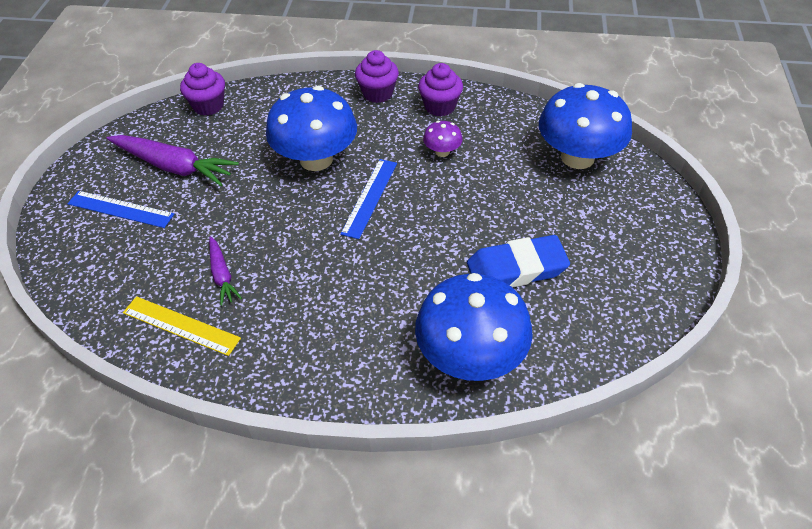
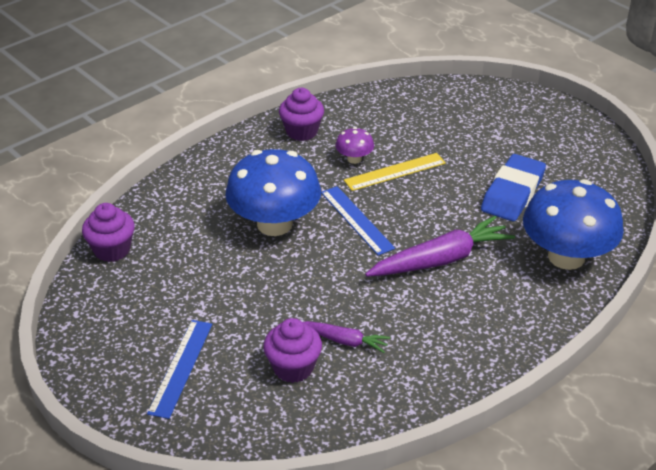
camera: 50 degrees left, 10 degrees down
(120, 209) = (181, 367): blue ruler -> blue ruler turned 45 degrees counterclockwise
(174, 166) = (168, 309): purple carrot -> purple carrot (441, 259)
(181, 325) = (373, 390): yellow ruler -> yellow ruler (395, 172)
(377, 93) = (240, 152): purple cupcake -> purple cupcake (293, 367)
(577, 157) = (442, 106): blue mushroom -> none

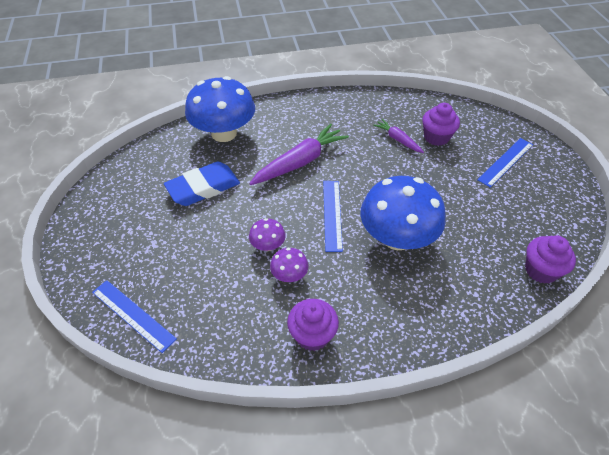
camera: 150 degrees left, 10 degrees up
(395, 172) = (268, 245): yellow ruler -> purple mushroom
(441, 259) = (300, 162): purple carrot -> purple carrot turned 135 degrees clockwise
(451, 94) = (133, 315): none -> blue ruler

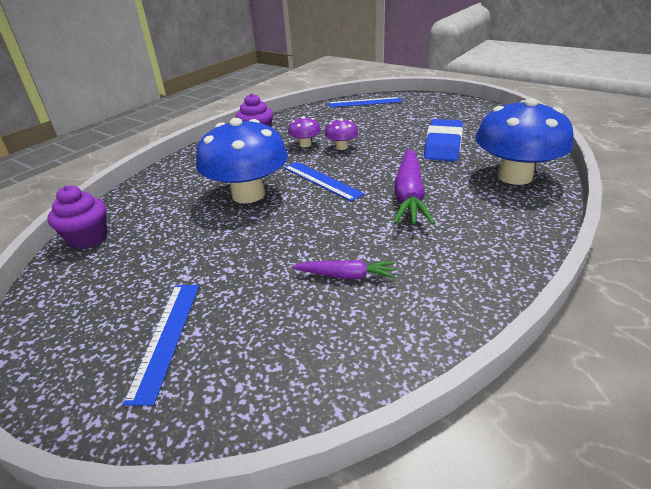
camera: 140 degrees right, 15 degrees down
(436, 137) = (299, 312): purple cupcake -> none

